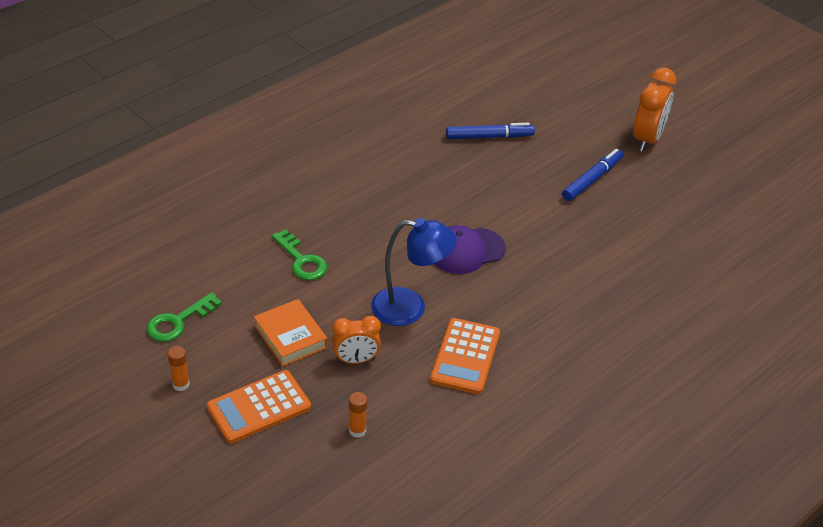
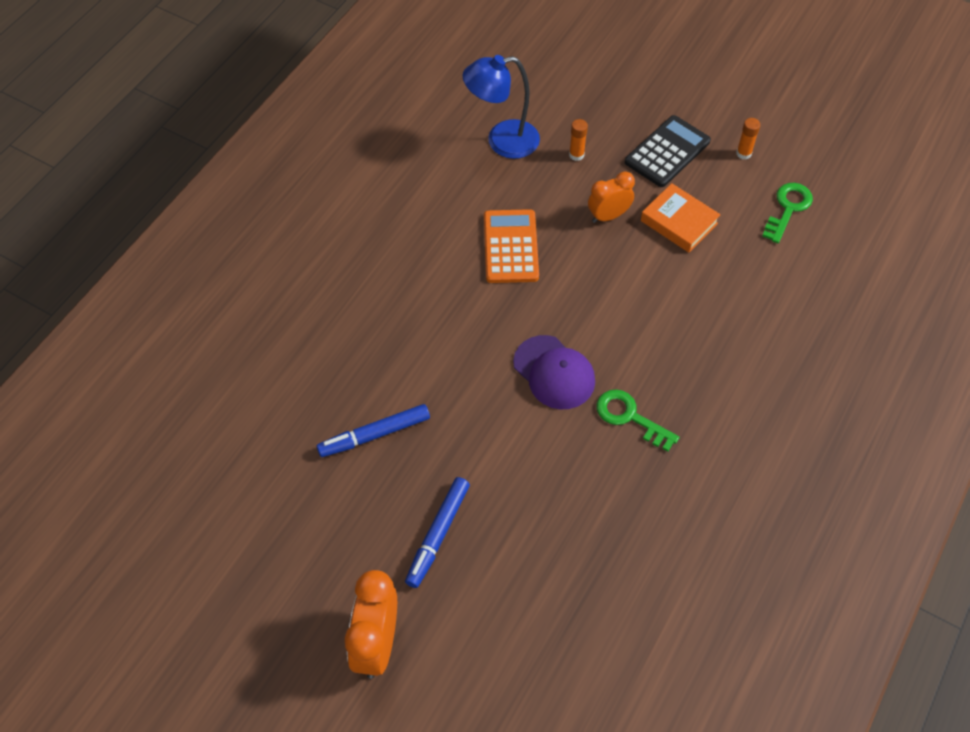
camera: 165 degrees right, 15 degrees up
(259, 407) = (667, 152): orange calculator -> black calculator
(301, 260) = (717, 309): green key -> green key (630, 417)
(410, 308) = (583, 284): blue lamp -> blue lamp (502, 141)
(466, 251) = (554, 373): purple cap -> purple cap turned 90 degrees clockwise
(489, 137) = (591, 575): blue marker -> blue marker (374, 435)

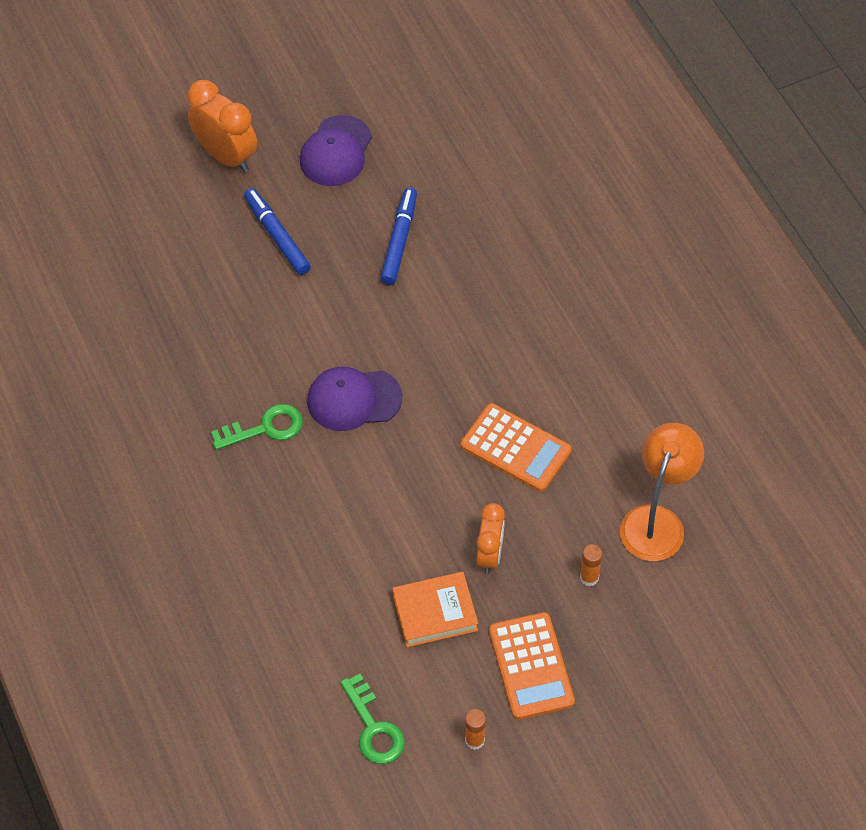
camera: 125 degrees right, 0 degrees up
(307, 548) = (336, 151): none -> purple cap
(502, 141) = (656, 521): blue lamp -> orange lamp
(667, 152) = (531, 666): black calculator -> orange calculator

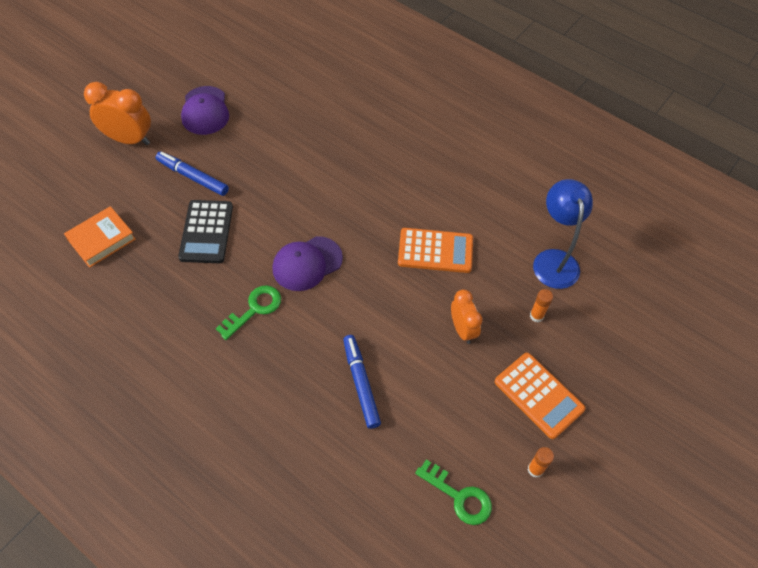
camera: 30 degrees left, 0 degrees up
(258, 313) = (206, 232): none -> black calculator
(399, 241) = (279, 150): blue marker -> blue marker (361, 383)
(435, 613) = (450, 388): orange book -> orange book (102, 240)
(656, 521) = (554, 260): orange lamp -> blue lamp

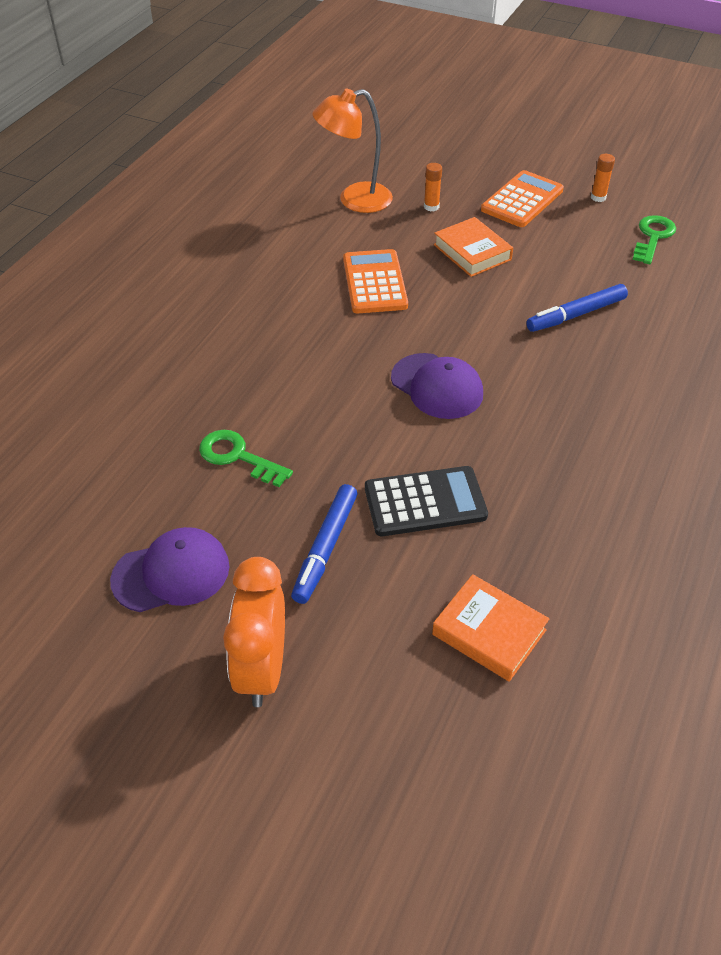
camera: 100 degrees left, 10 degrees down
(254, 309) = (527, 421): green key -> green key (238, 457)
(462, 329) = (472, 252): orange clock -> orange book
(554, 260) = (354, 200): blue lamp -> orange lamp

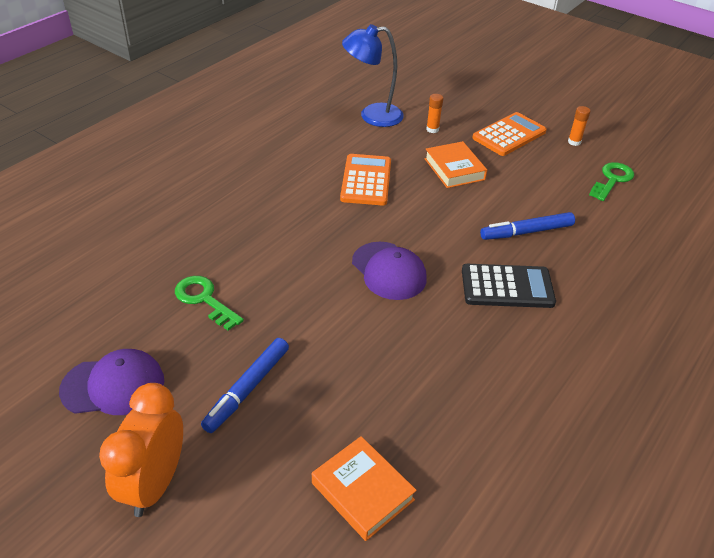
camera: 10 degrees right, 5 degrees down
(354, 200) = (372, 116): orange lamp -> blue lamp
(425, 502) = (345, 365): black calculator -> black calculator (507, 287)

